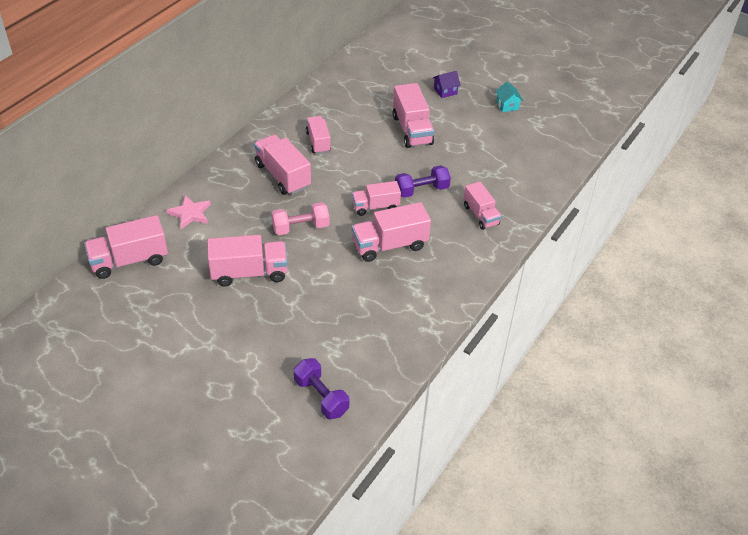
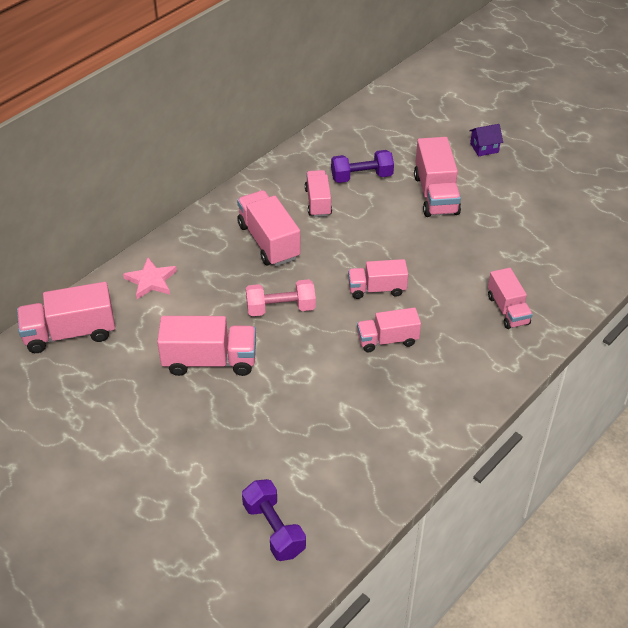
camera: 10 degrees right, 0 degrees up
(390, 245) = (387, 340): pink truck -> pink truck, size x0.65
(421, 190) = (437, 272): purple dumbbell -> purple dumbbell (361, 177)
(507, 105) = (560, 171): turquoise house -> none

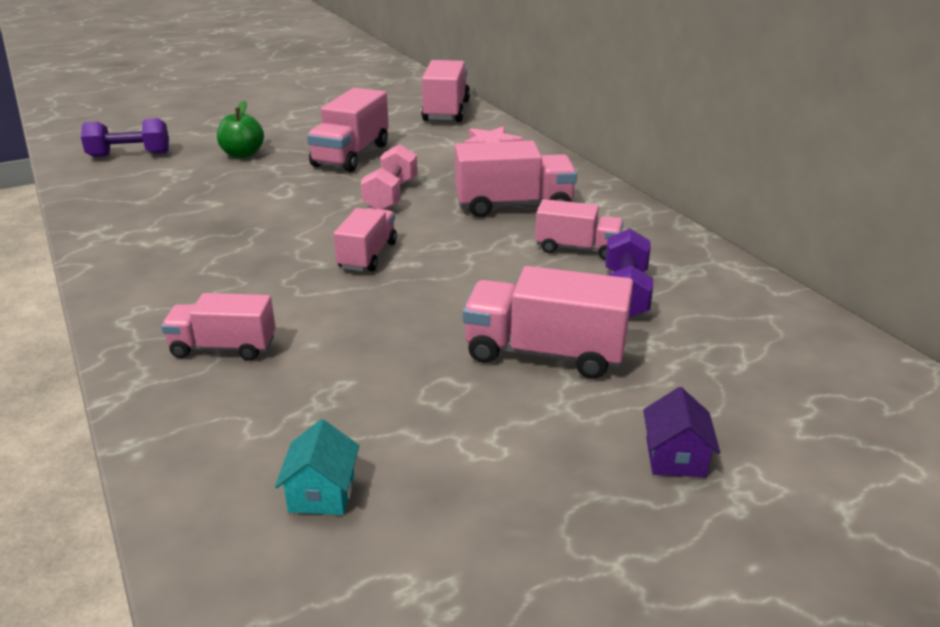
camera: 110 degrees right, 15 degrees down
(237, 439) = (242, 154): none -> green apple
(387, 340) = (275, 244): pink truck -> none
(574, 235) = (322, 493): none -> turquoise house

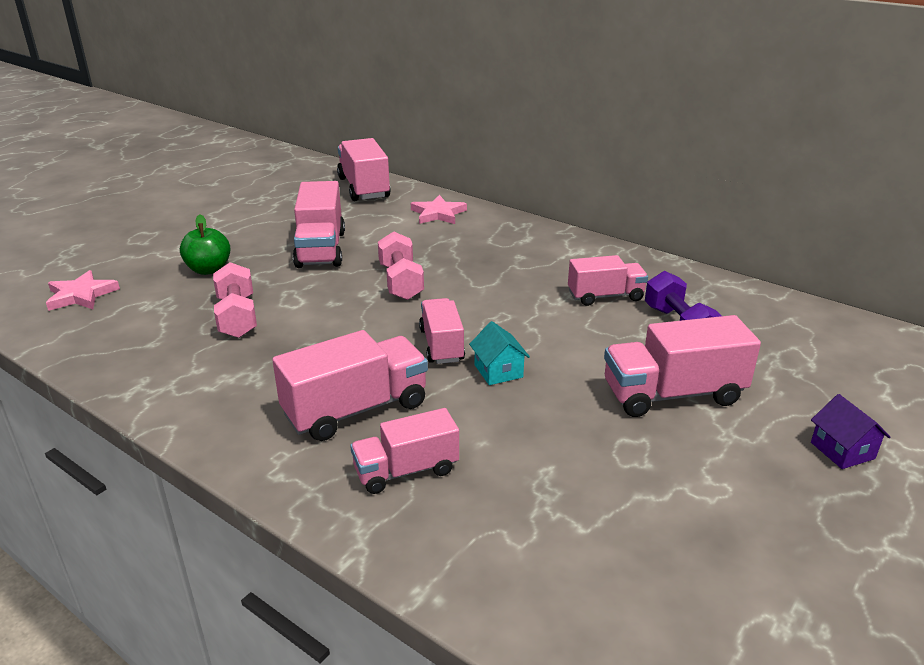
camera: 25 degrees left, 0 degrees up
(129, 155) = (81, 295): purple dumbbell -> pink star
(224, 195) = (237, 317): none -> pink dumbbell
(322, 493) = (633, 573): turquoise house -> turquoise house (498, 371)
(513, 206) = (516, 268): pink truck -> pink truck (356, 409)

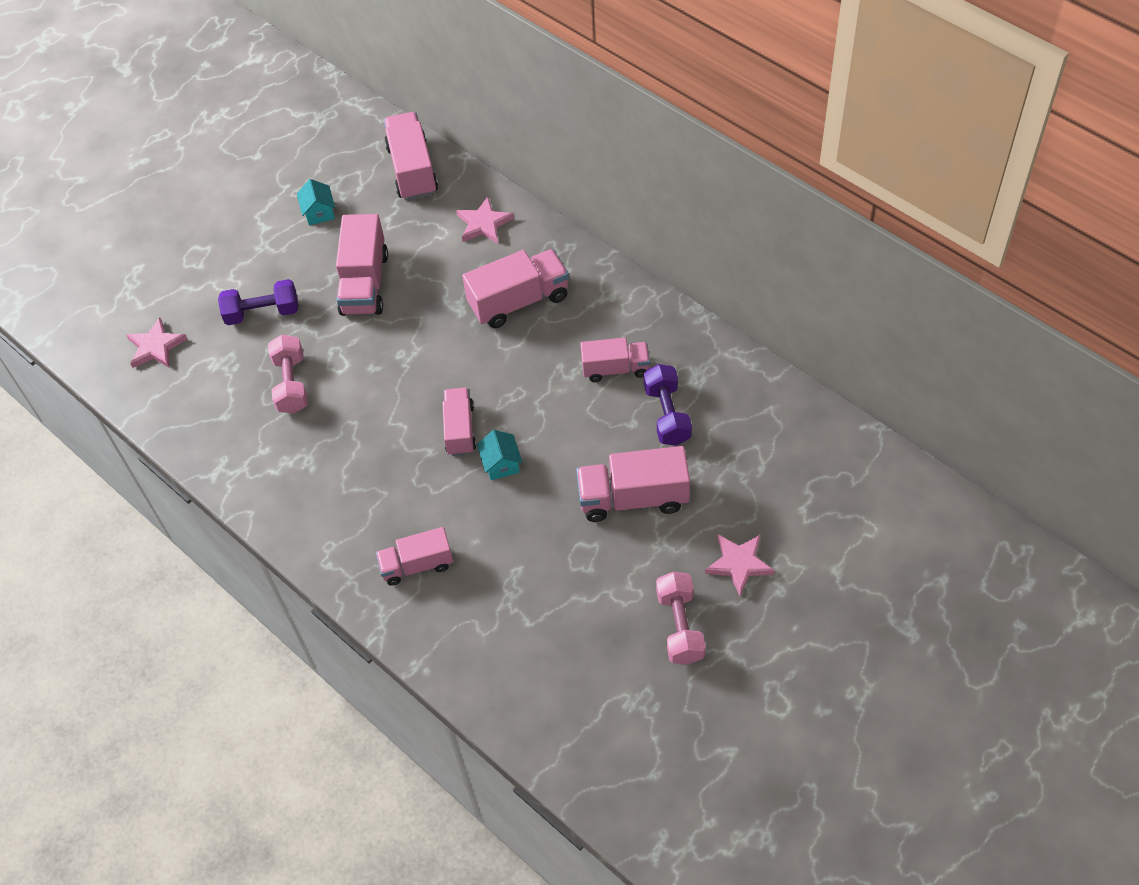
camera: 10 degrees right, 25 degrees up
(209, 269) = (262, 313): green apple -> purple dumbbell
(273, 211) = (319, 212): none -> turquoise house
(356, 409) = (385, 502): pink truck -> pink truck (519, 301)
(401, 282) = (435, 339): pink dumbbell -> pink dumbbell (680, 626)
(842, 450) = (739, 564): purple house -> pink star

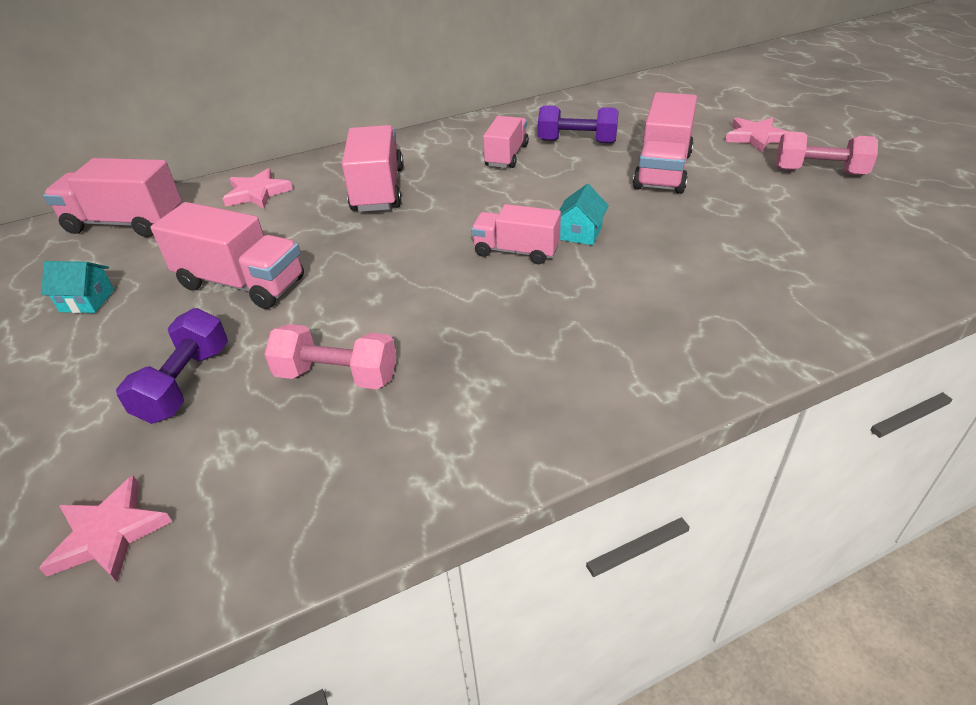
camera: 70 degrees left, 15 degrees down
(417, 565) = (697, 314): pink truck -> none
(501, 464) = (580, 233): turquoise house -> turquoise house turned 75 degrees counterclockwise

